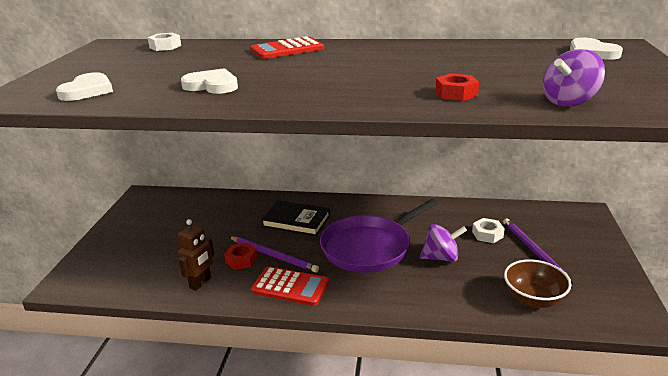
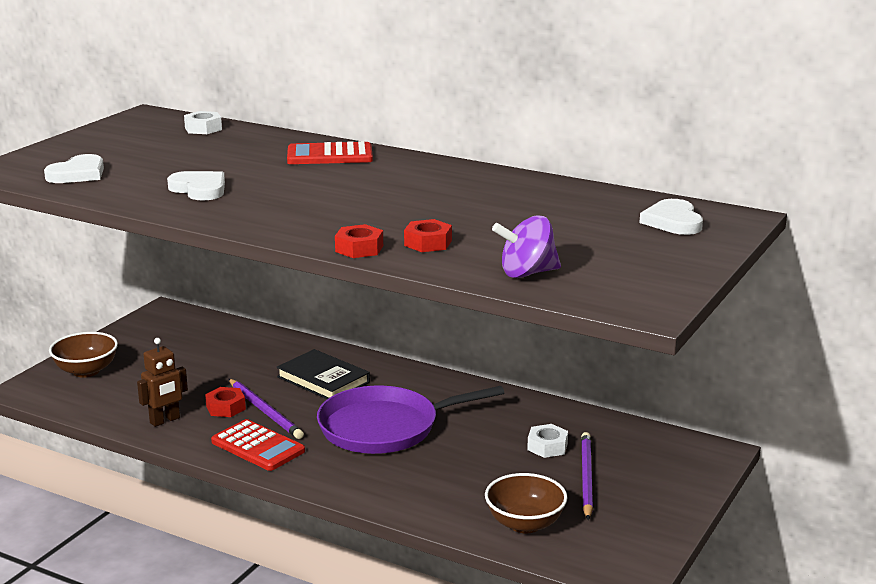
camera: 20 degrees right, 5 degrees down
(108, 256) = (86, 371): none -> brown bowl
(410, 107) = (359, 249): none -> red nut
(441, 257) = (461, 458): purple spinning top -> none

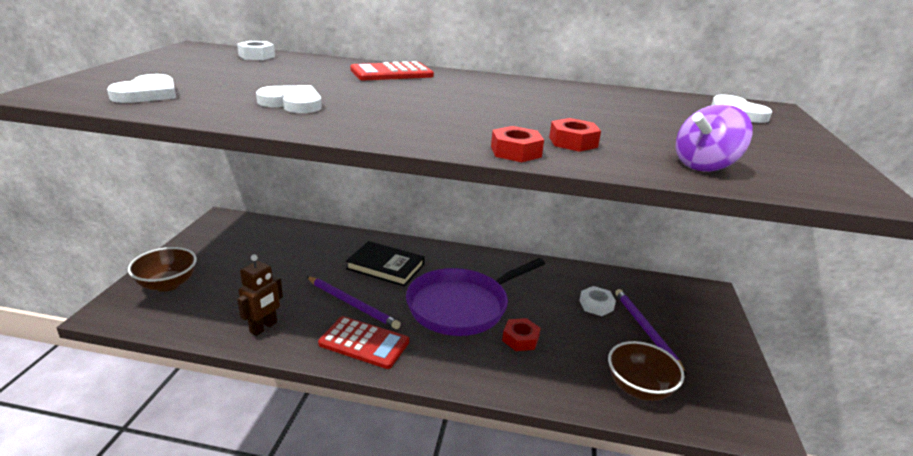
camera: 20 degrees left, 5 degrees up
(226, 408) = (315, 305): red nut -> red nut (520, 339)

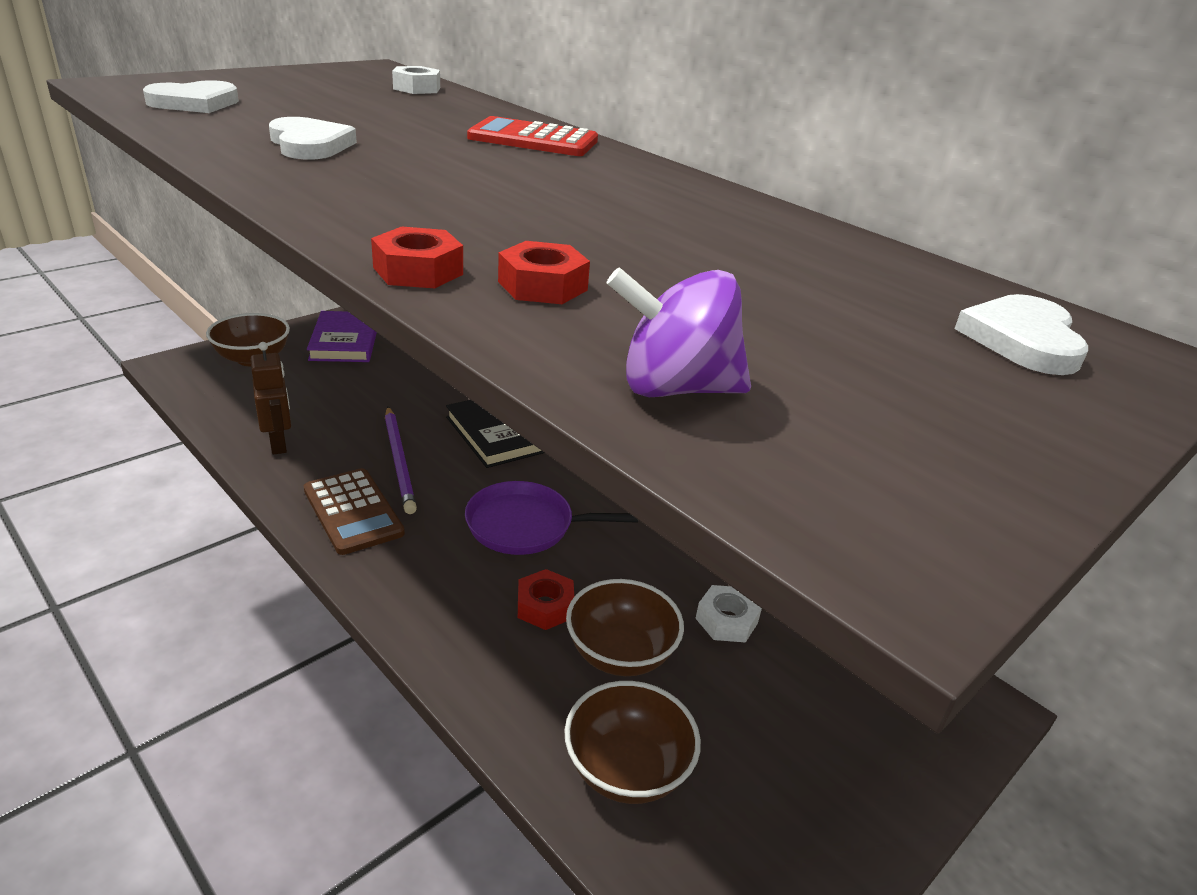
camera: 35 degrees right, 5 degrees up
(219, 249) = (345, 341): none -> purple book
(264, 327) = (278, 444): brown robot -> brown robot turned 90 degrees counterclockwise
(364, 343) = (353, 512): red calculator -> brown calculator
(461, 306) = (525, 525): purple pan -> purple pan, size x0.66
(576, 342) = (620, 653): none -> brown bowl
(646, 330) = (761, 698): purple pencil -> none

